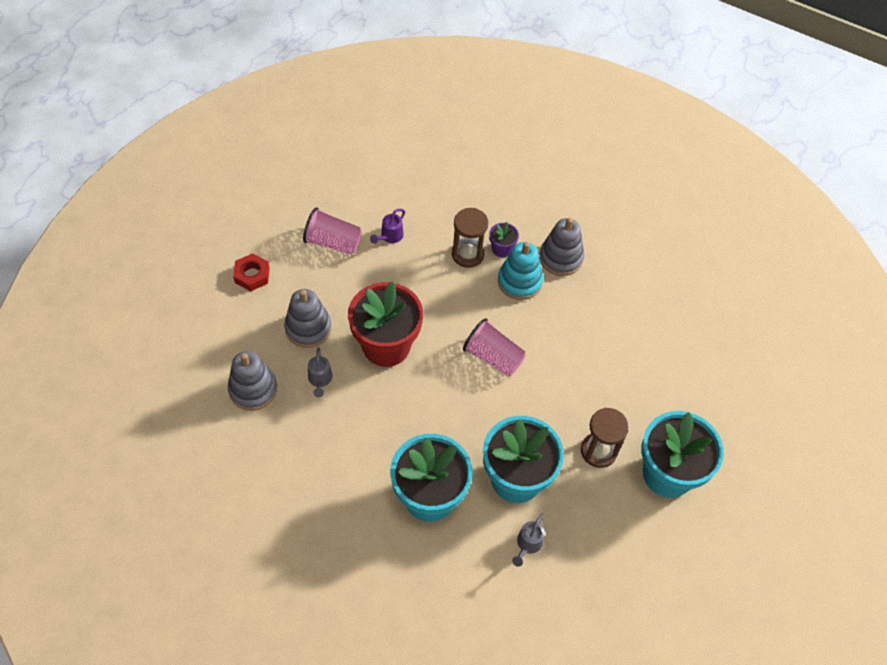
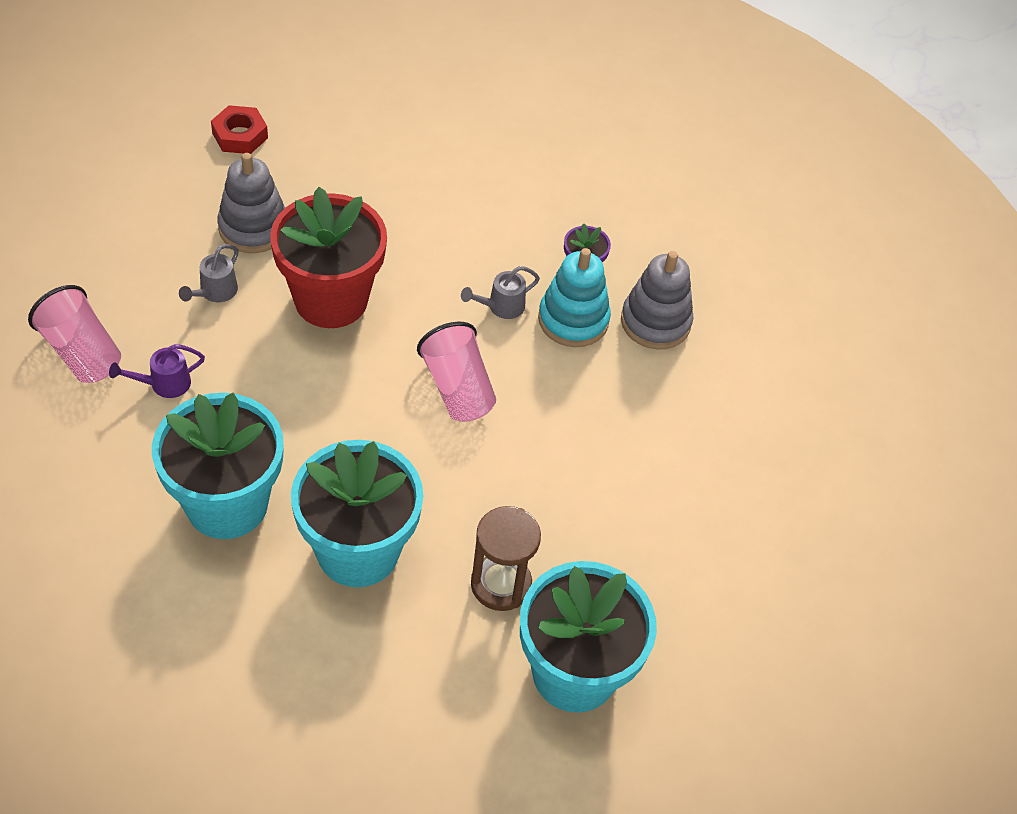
camera: 30 degrees right, 5 degrees down
(253, 389) = (127, 258): grey stacking toy -> none
(333, 242) = (370, 150): pink cup -> pink cup (82, 352)
(390, 236) = (447, 180): purple watering can -> purple watering can (164, 384)
(468, 254) = (531, 252): brown hourglass -> none
(528, 544) = (302, 639): grey watering can -> grey watering can (501, 306)

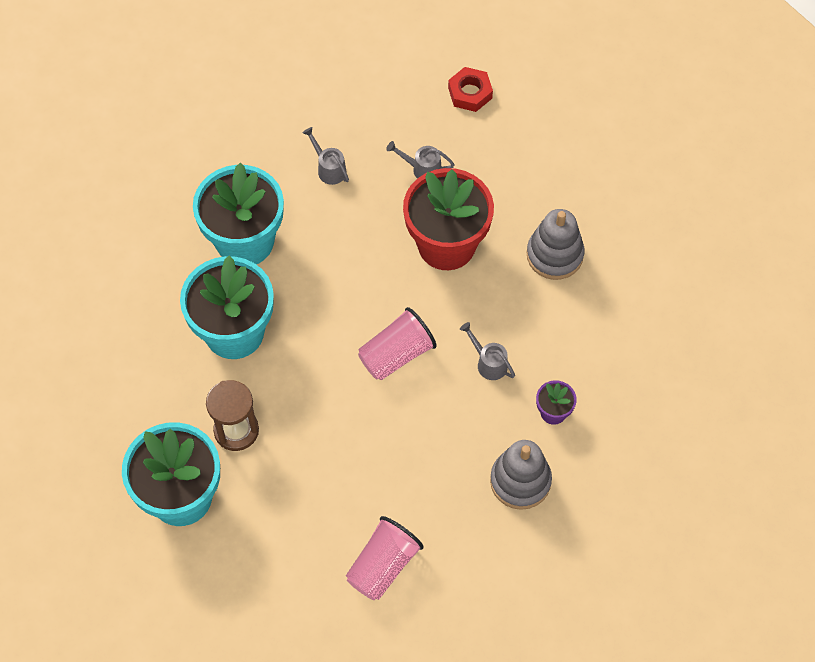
camera: 80 degrees right, 10 degrees up
(82, 352) = (337, 111): pink cup -> pink cup (383, 566)
(164, 384) = (329, 168): purple watering can -> grey watering can
(240, 135) = (585, 129): red nut -> red nut (470, 93)
(253, 228) = (494, 171): grey stacking toy -> grey stacking toy (554, 255)
(573, 320) = (497, 418): turquoise stacking toy -> none

